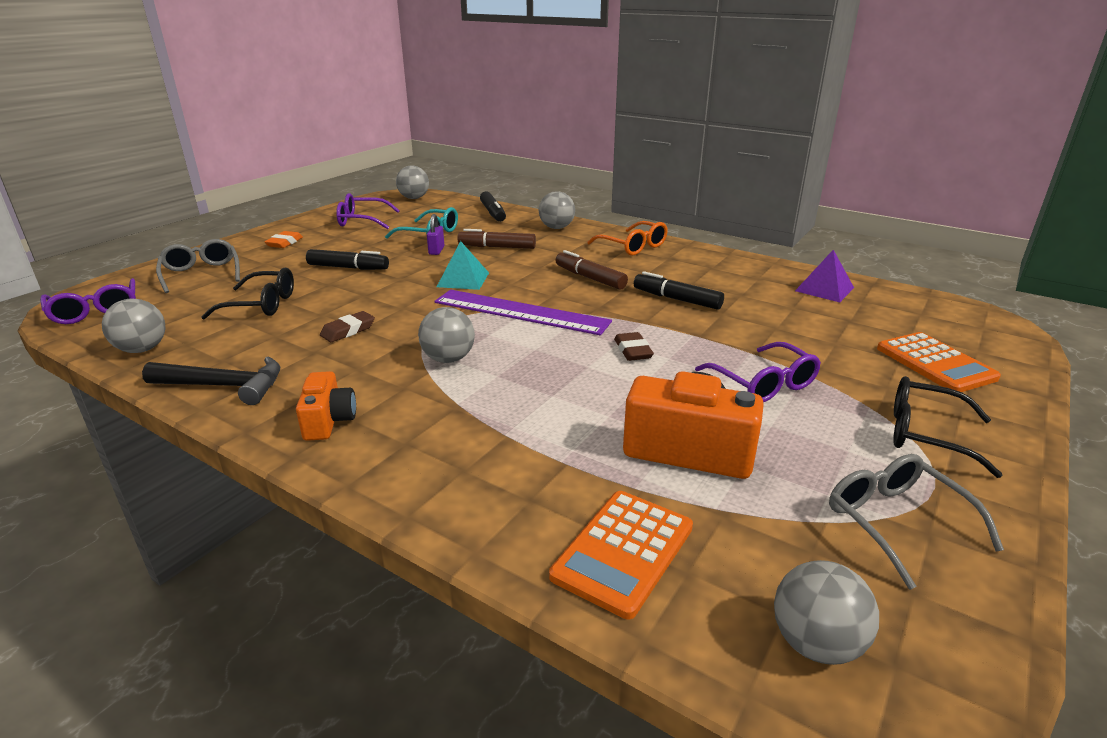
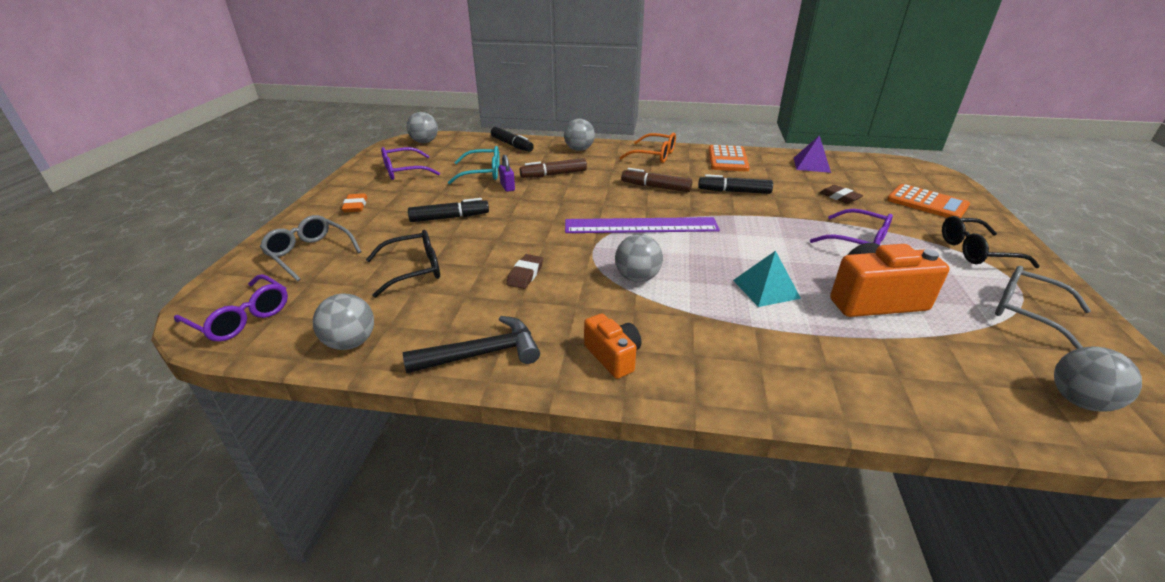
camera: 25 degrees left, 5 degrees up
(463, 279) = (562, 208): turquoise pyramid -> turquoise pyramid (766, 289)
(623, 552) = (925, 384): orange calculator -> orange calculator (728, 159)
(633, 350) = (754, 238): brown eraser -> brown eraser (839, 197)

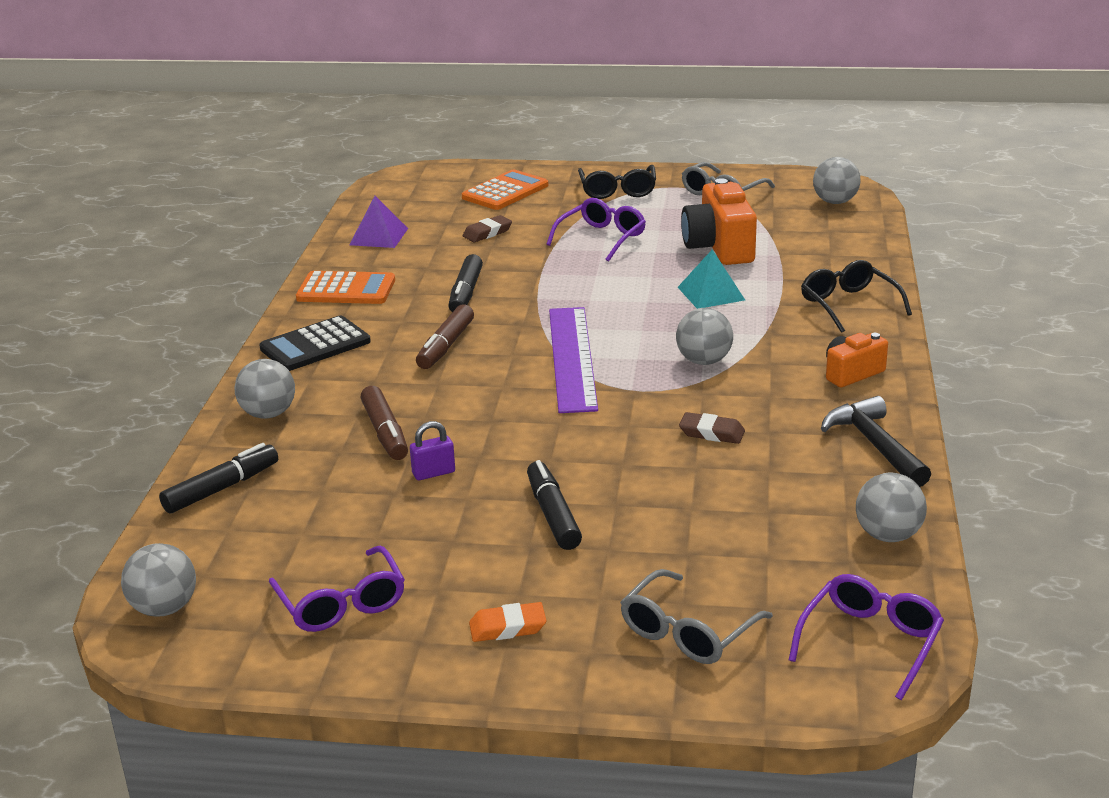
camera: 90 degrees left, 5 degrees down
(414, 270) = (717, 520): black glasses -> black glasses (849, 305)
(482, 173) = (367, 506): turquoise glasses -> none
(654, 155) = (315, 345): orange glasses -> black calculator

